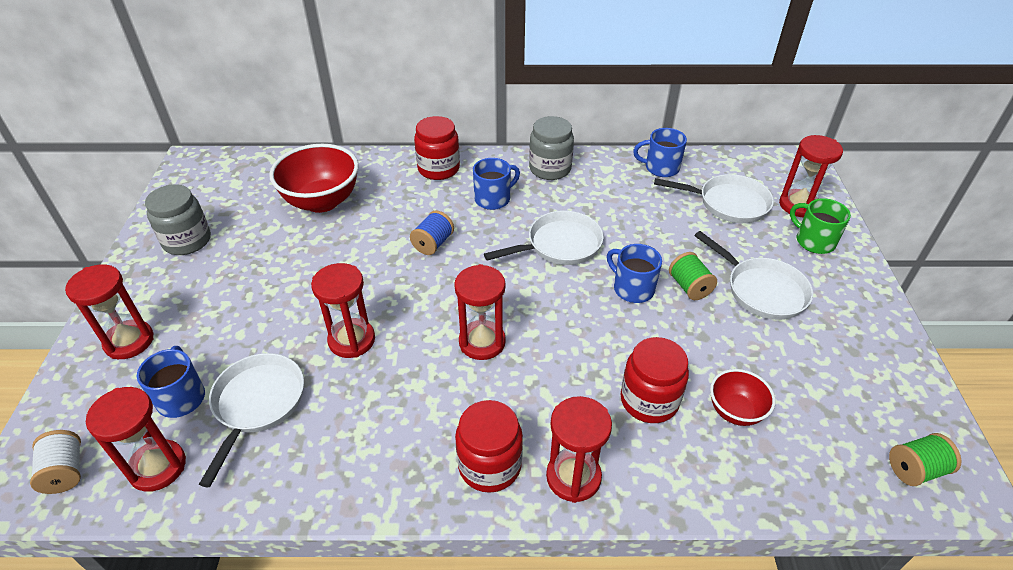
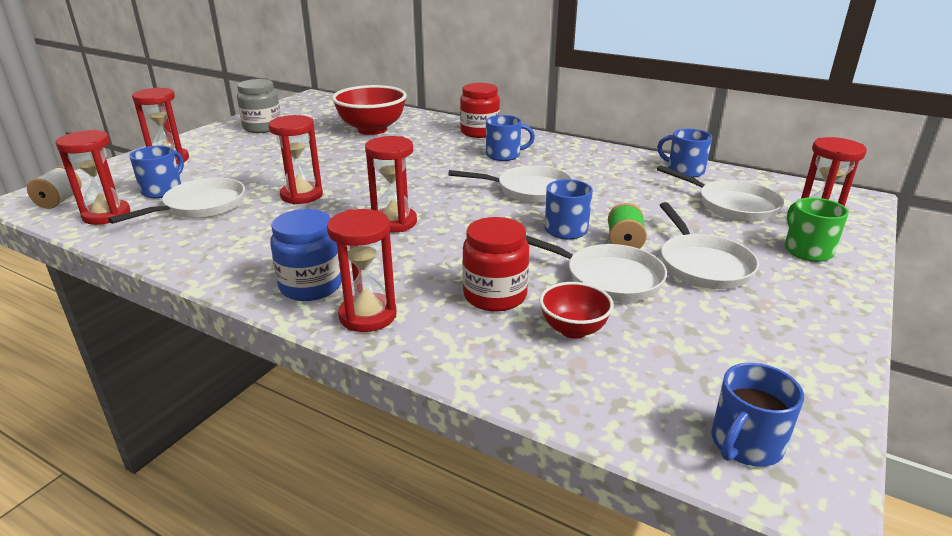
camera: 30 degrees right, 15 degrees down
(433, 244) = (425, 166): blue spool -> none
(489, 465) = (311, 286): red jar -> blue jar
(550, 169) = (574, 150): grey jar -> none
(711, 338) = (608, 278): none -> white pan
(915, 469) = (745, 444): green spool -> blue mug

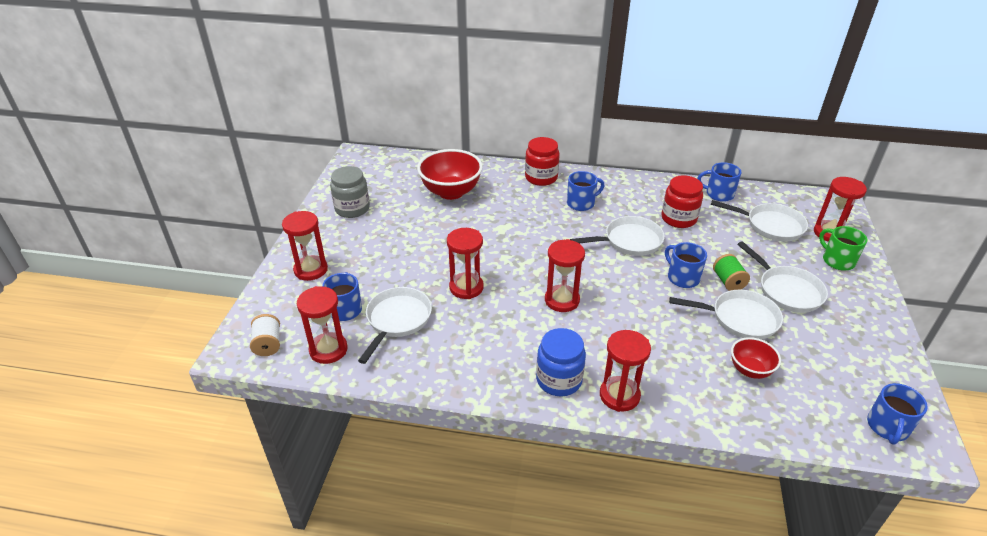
camera: 20 degrees left, 10 degrees up
(495, 296) = (684, 354): red jar -> red jar (678, 218)

